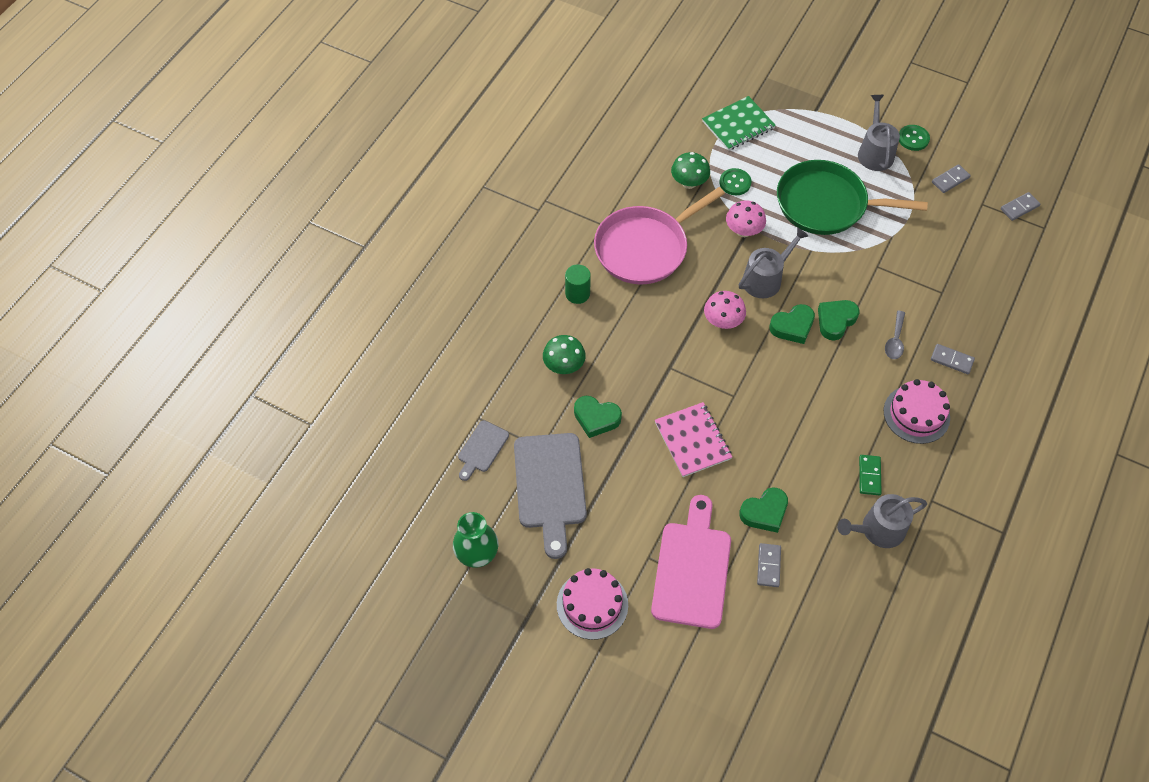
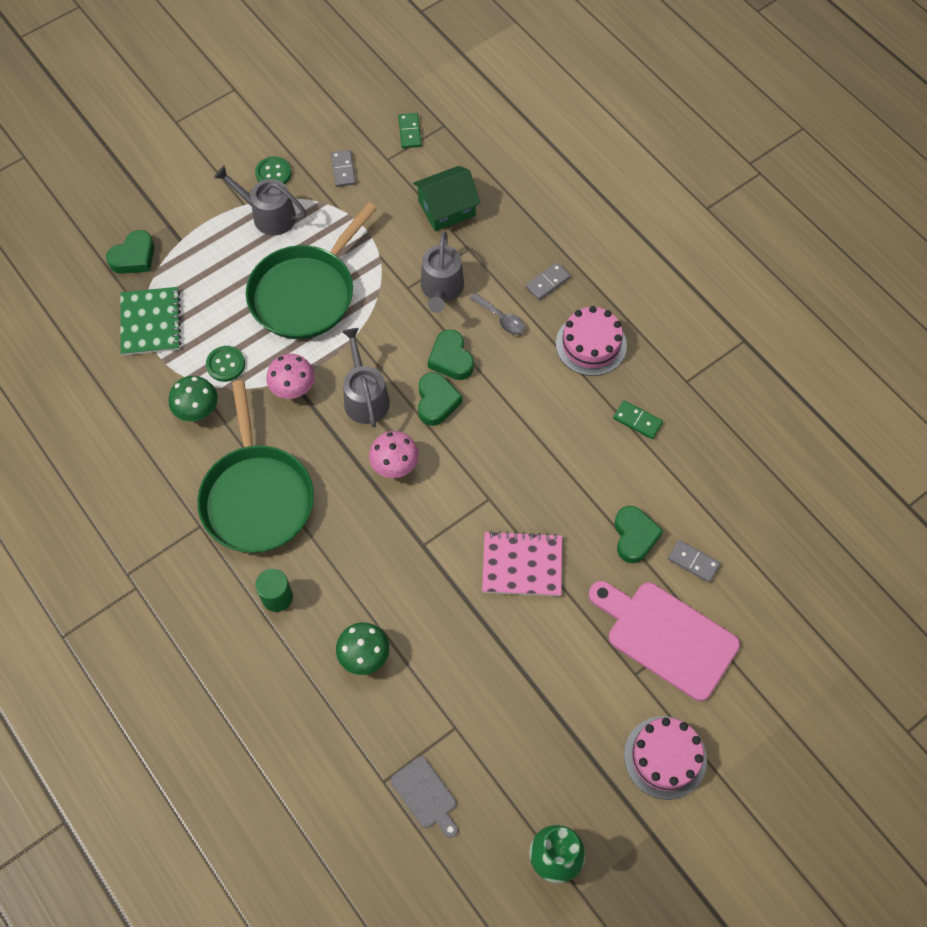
camera: 65 degrees left, 5 degrees up
(550, 486) = (508, 739): grey cutting board -> none
(596, 418) = (448, 651): green heart -> green heart (134, 257)
(645, 248) = (257, 497): pink pan -> green pan
(878, 530) = (697, 443): grey watering can -> grey watering can (441, 289)
(968, 262) = (446, 208): none -> green house
(1019, 207) = (410, 132): grey domino -> green domino

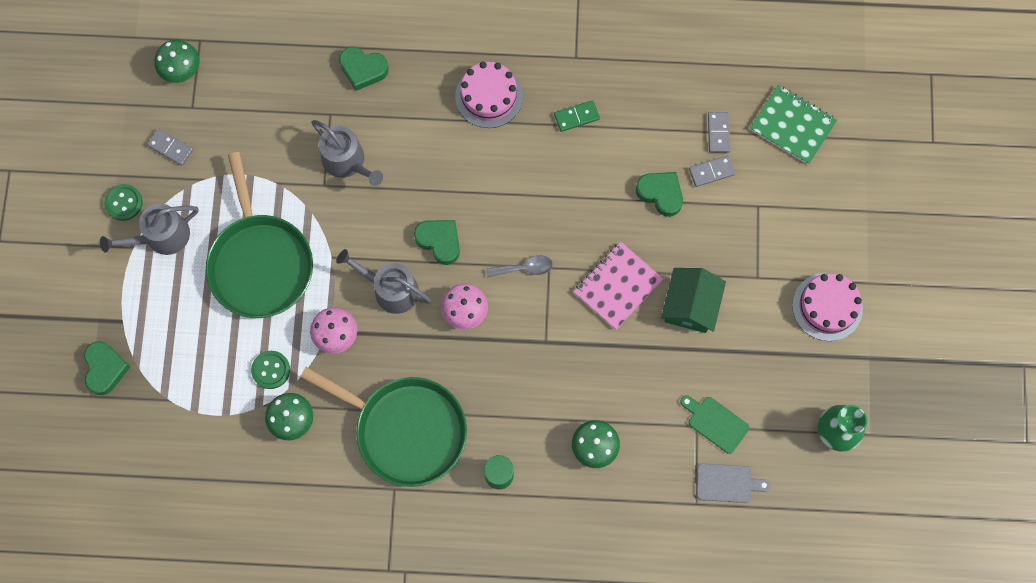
camera: 50 degrees left, 10 degrees up
(151, 322) = (181, 399): green notebook -> green notebook (792, 125)
(410, 132) = (181, 70): green domino -> green mushroom
(446, 208) = (279, 100): green house -> green house (690, 305)
(451, 359) = (413, 203): green heart -> green heart (363, 69)
(472, 741) = (715, 423): none -> green cutting board
(501, 319) = (411, 140): grey spoon -> grey spoon (524, 268)
(547, 282) = (410, 82): grey domino -> grey domino (718, 133)
(666, 636) = (748, 235): pink cutting board -> none

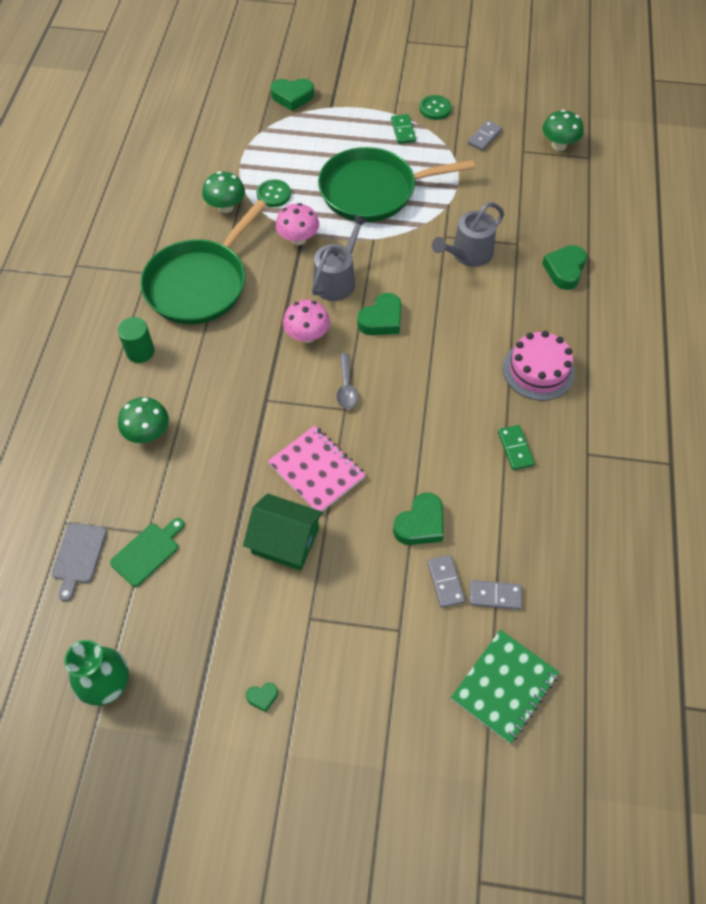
camera: 95 degrees right, 15 degrees down
(162, 236) = (403, 130): grey watering can -> green domino
(827, 307) = (262, 697): pink cake -> green heart

